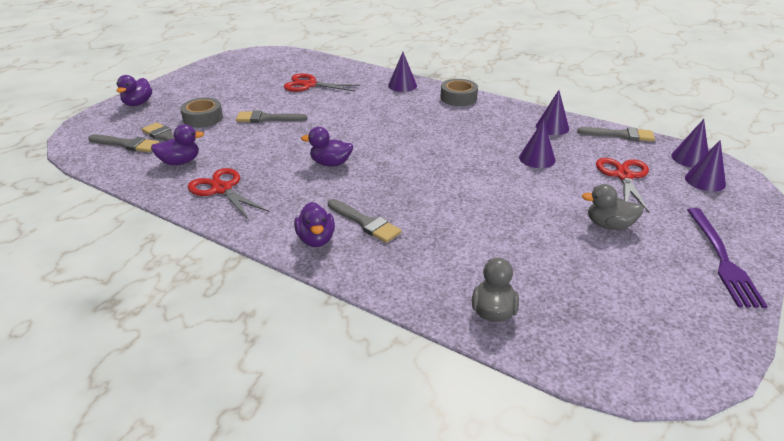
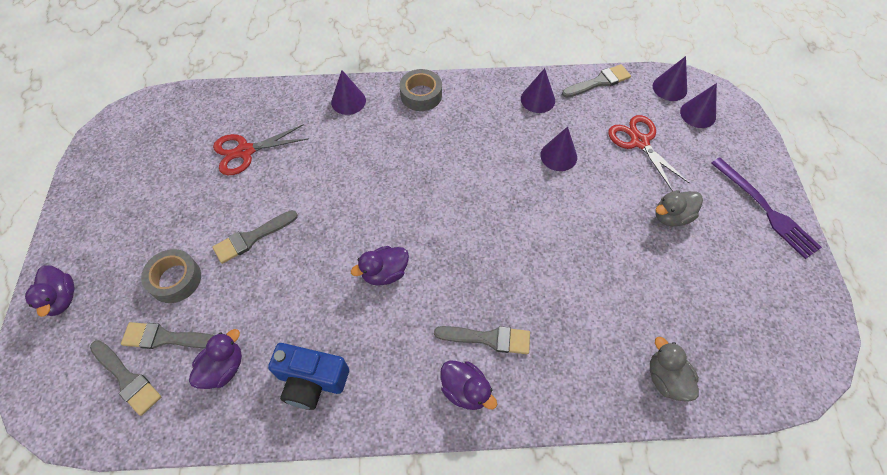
camera: 35 degrees left, 25 degrees up
(126, 144) = (127, 379): grey brush -> grey brush turned 60 degrees clockwise
(222, 189) = (311, 381): red scissors -> blue camera

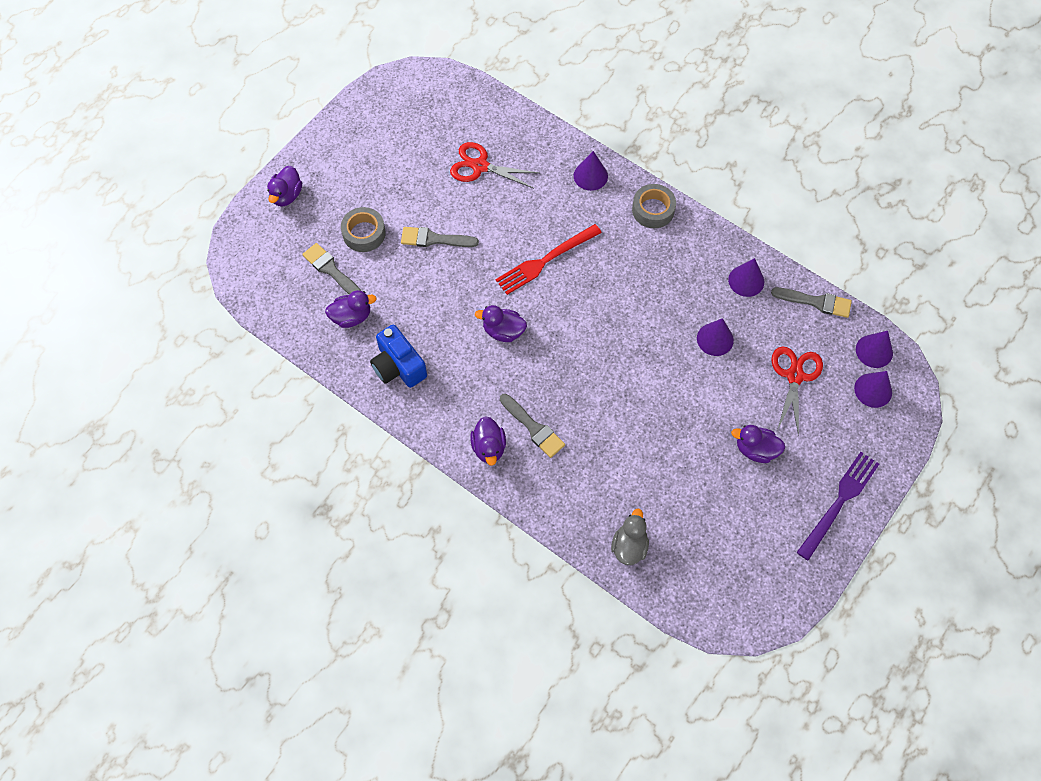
camera: 40 degrees right, 5 degrees up
(127, 379) = (291, 280): grey brush -> none
(369, 188) = (545, 260): none -> red fork
(671, 216) = (755, 449): grey duck -> purple duck
(765, 210) = (839, 502): purple fork -> purple fork turned 150 degrees counterclockwise

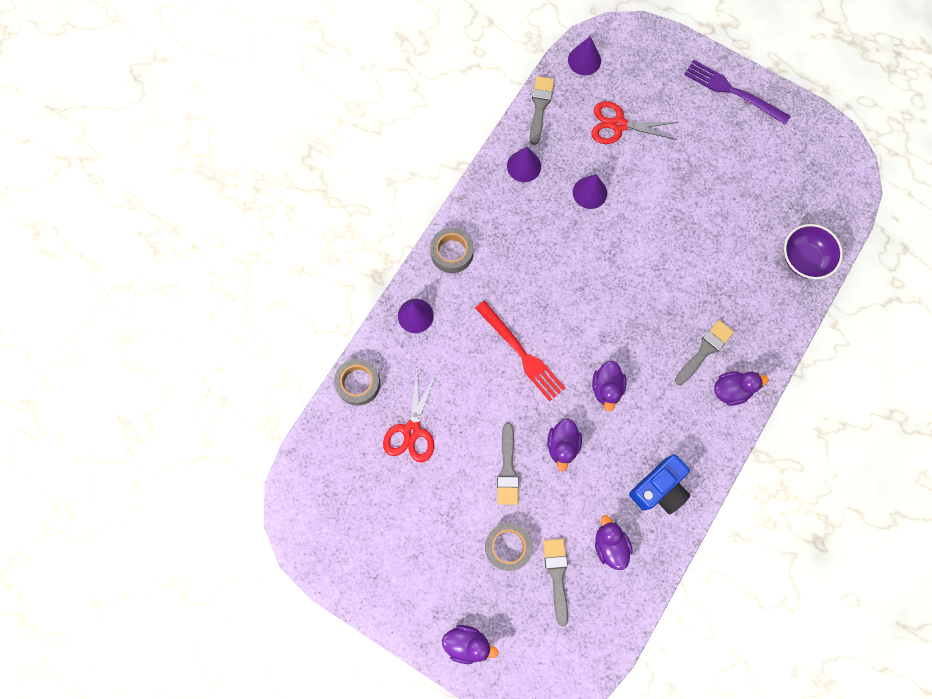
camera: 95 degrees left, 10 degrees up
(331, 270) = (557, 576): grey brush -> grey brush turned 135 degrees clockwise
(529, 127) = (358, 383): none -> grey tape
(629, 546) = (804, 259): grey duck -> purple bowl
(755, 449) = (695, 157): purple duck -> purple duck (562, 445)
(873, 390) = (623, 62): purple cone -> none

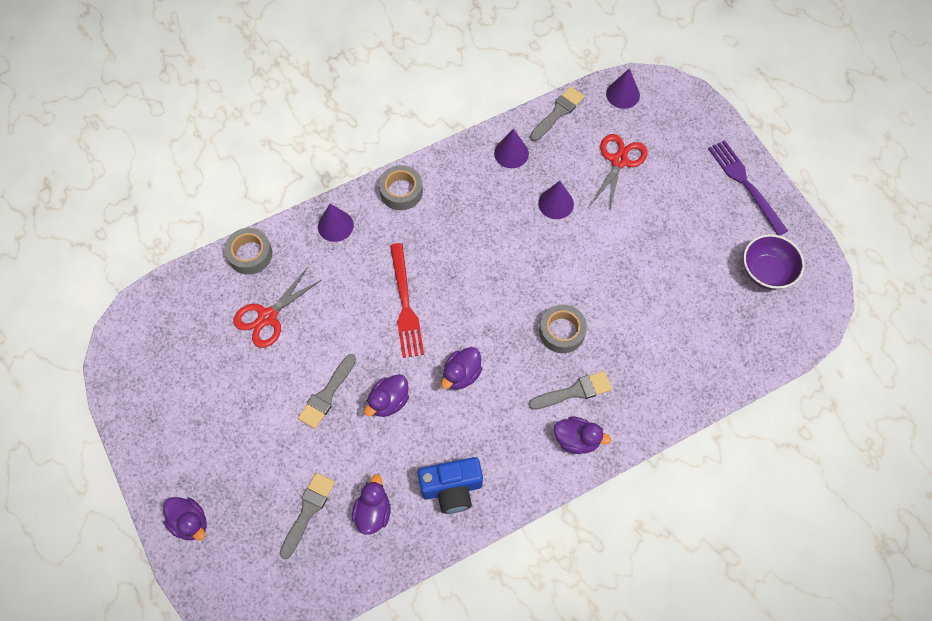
camera: 30 degrees right, 10 degrees down
(508, 546) = (282, 460): grey tape -> grey tape (562, 332)
(618, 125) = (619, 161): red scissors -> red scissors turned 75 degrees clockwise
(804, 259) = (722, 362): purple bowl -> purple bowl (766, 272)

